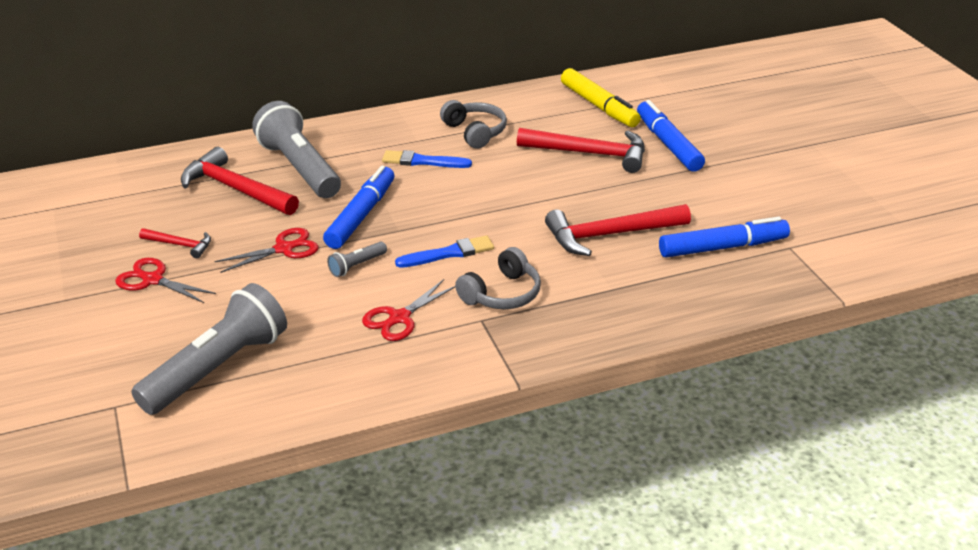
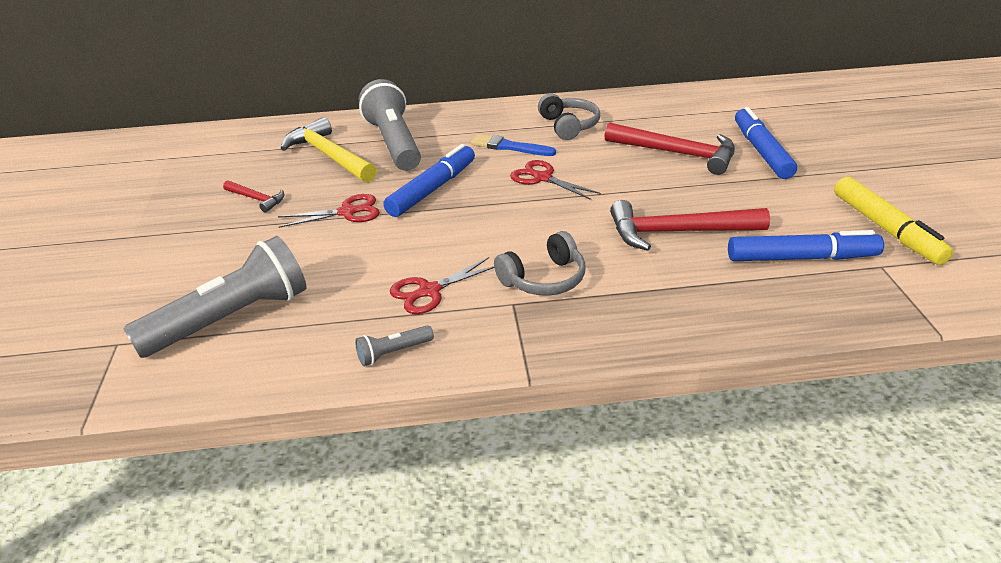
camera: 15 degrees right, 0 degrees up
(153, 280) = (216, 227): red scissors -> red scissors (542, 178)
(235, 189) = (329, 156): red hammer -> yellow hammer
(357, 266) = (408, 235): grey flashlight -> grey flashlight (393, 353)
(448, 253) = (503, 233): blue brush -> none
(599, 106) = (698, 112): yellow marker -> yellow marker (886, 229)

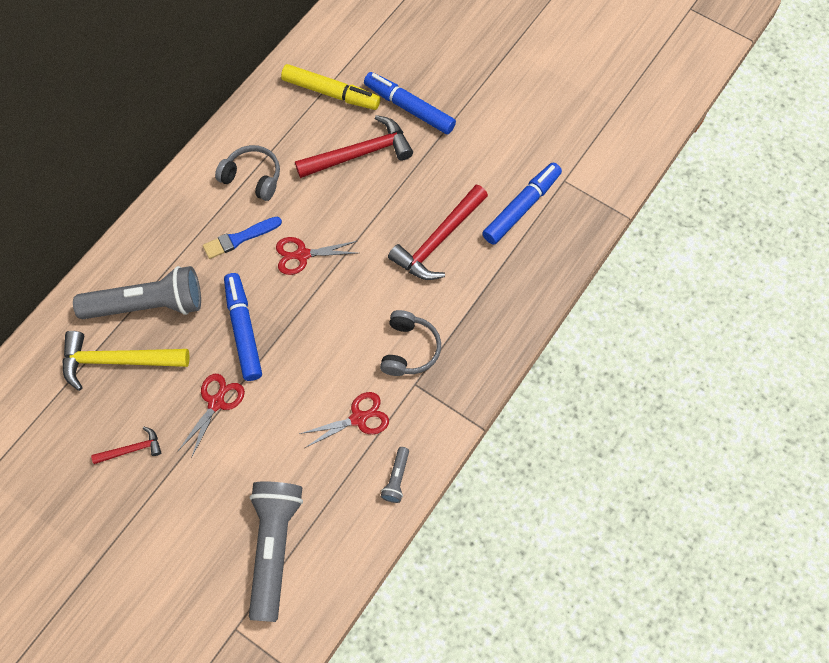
camera: 50 degrees left, 30 degrees up
(394, 143) = (147, 305): grey flashlight -> grey flashlight turned 150 degrees clockwise
(429, 291) = (358, 418): red scissors -> red scissors turned 120 degrees counterclockwise
(886, 229) = (541, 141): yellow marker -> yellow marker (331, 93)

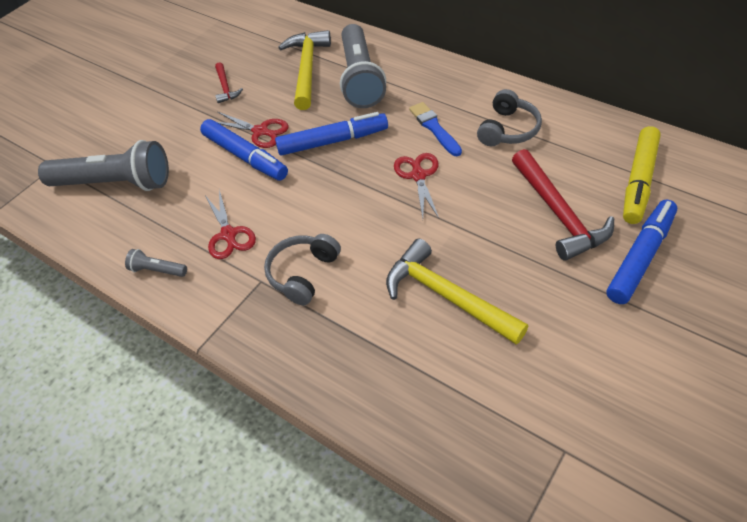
camera: 95 degrees right, 15 degrees down
(409, 349) = (303, 274): grey headphones -> grey headphones turned 105 degrees clockwise
(438, 241) = (446, 296): red hammer -> yellow hammer
(521, 207) = (508, 391): blue marker -> blue marker (245, 156)

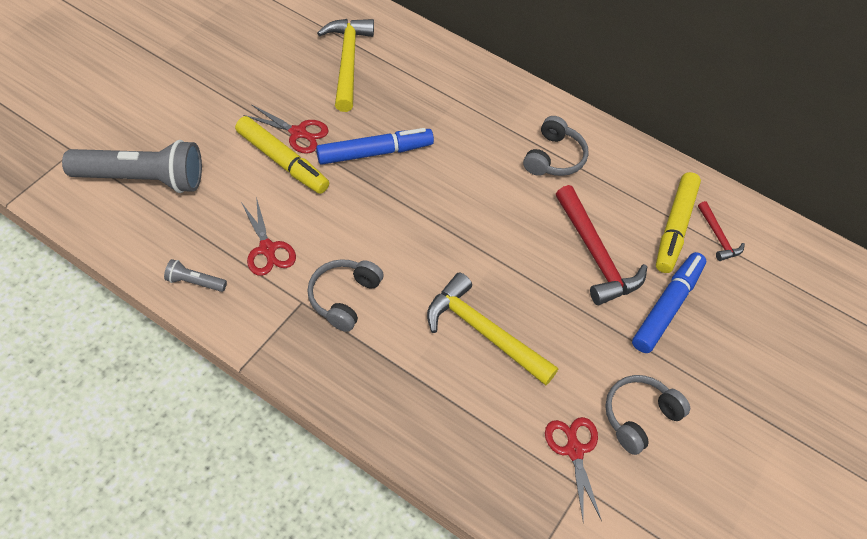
camera: 10 degrees left, 5 degrees up
(225, 87) = (259, 75): red hammer -> red hammer (718, 237)
(245, 156) = (282, 161): blue marker -> yellow marker
(360, 78) = (405, 80): grey flashlight -> none
(418, 175) = (461, 201): red scissors -> red scissors (574, 450)
(434, 128) = (480, 148): blue brush -> none
(623, 371) = (639, 417): none -> grey headphones

